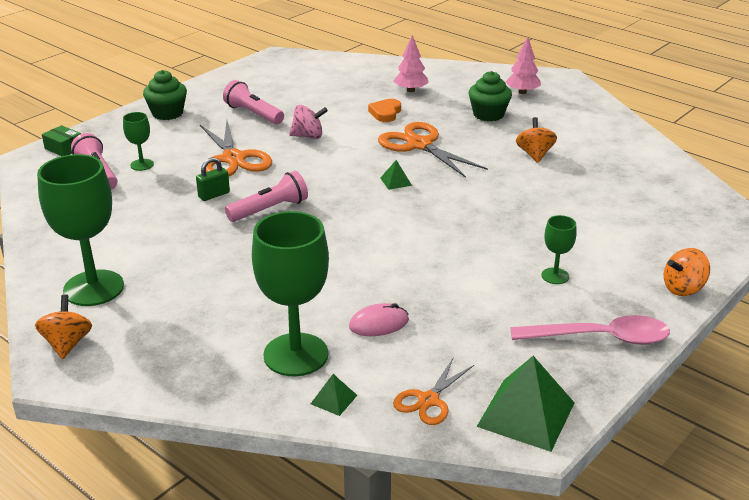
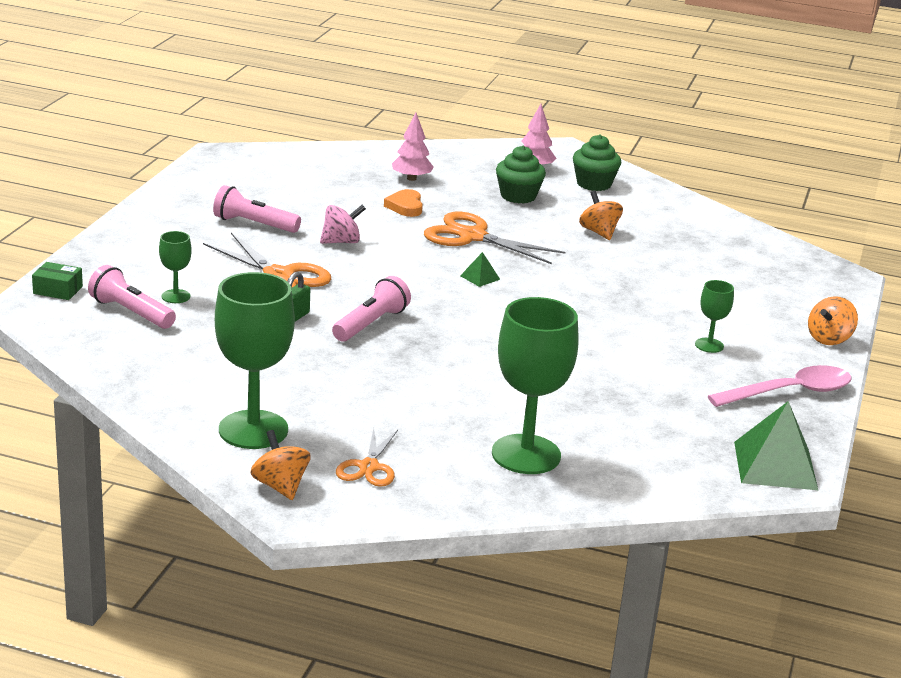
camera: 25 degrees left, 5 degrees down
(167, 113) = (147, 235): green cupcake -> green cupcake (594, 184)
(333, 399) = (596, 485): green pyramid -> none
(379, 323) = (581, 414): pink mouse -> none
(428, 400) = (682, 470): orange scissors -> orange scissors (368, 467)

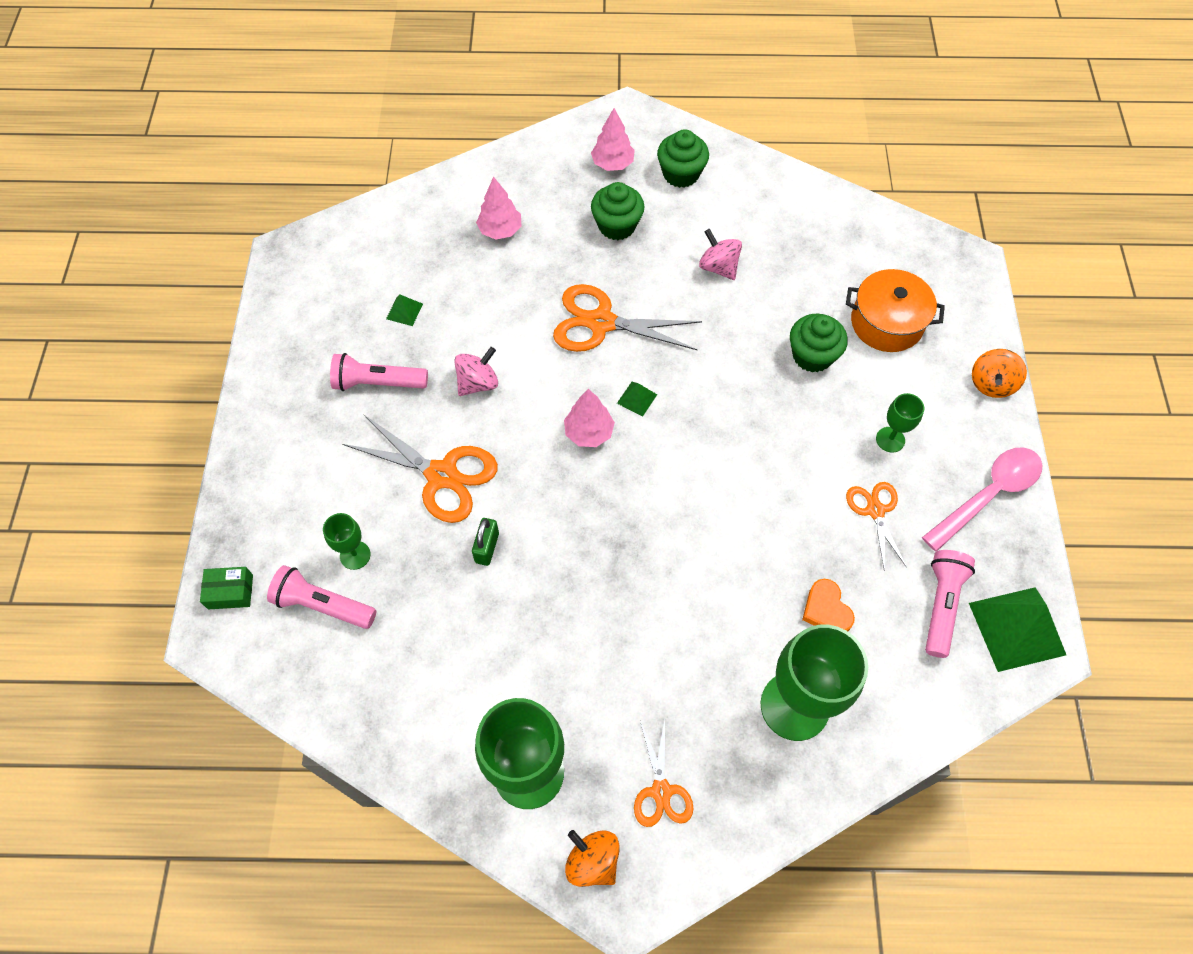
camera: 15 degrees left, 35 degrees up
(301, 197) = (404, 311): none -> green pyramid
(371, 324) = (566, 529): pink flashlight -> pink flashlight (941, 605)
(405, 206) = (515, 289): orange heart -> orange heart (826, 609)
(424, 284) = (589, 432): none -> pink tree
(599, 232) = (718, 267): orange spinning top -> pink spinning top
(660, 290) = (812, 355): none -> green cupcake
(671, 376) = (875, 510): none -> orange scissors
(743, 289) = (886, 323): none -> orange pot

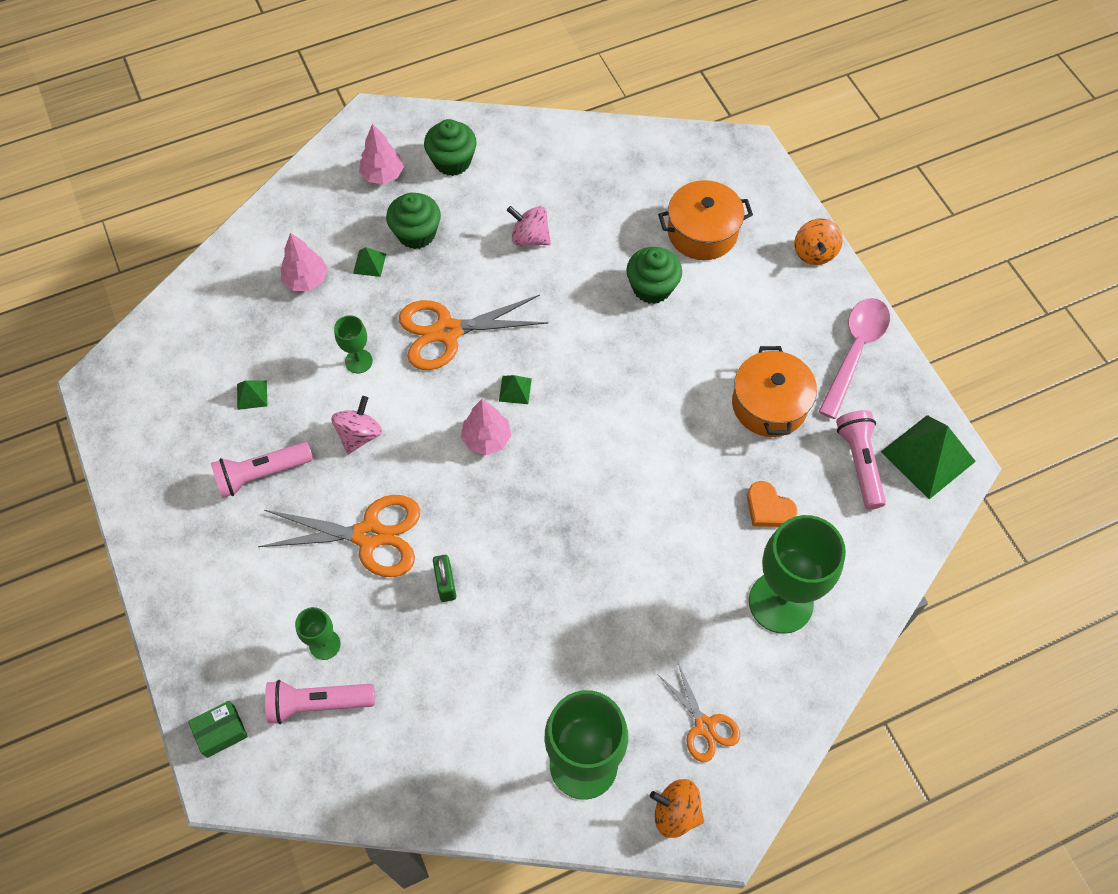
camera: 25 degrees left, 0 degrees up
(562, 236) = (369, 263): none -> green pyramid
(875, 510) = (769, 404): orange scissors -> orange pot
(890, 439) = (753, 336): green goblet -> green goblet (358, 361)

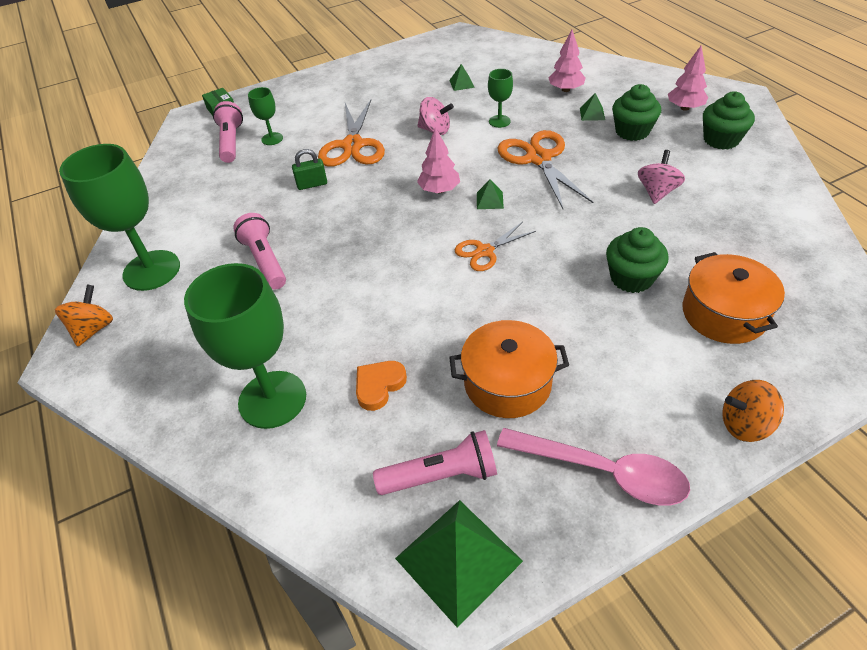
camera: 90 degrees right, 15 degrees down
(261, 474) = (400, 96): pink flashlight -> pink flashlight (265, 261)
(704, 726) = (161, 344): orange scissors -> orange scissors (484, 251)

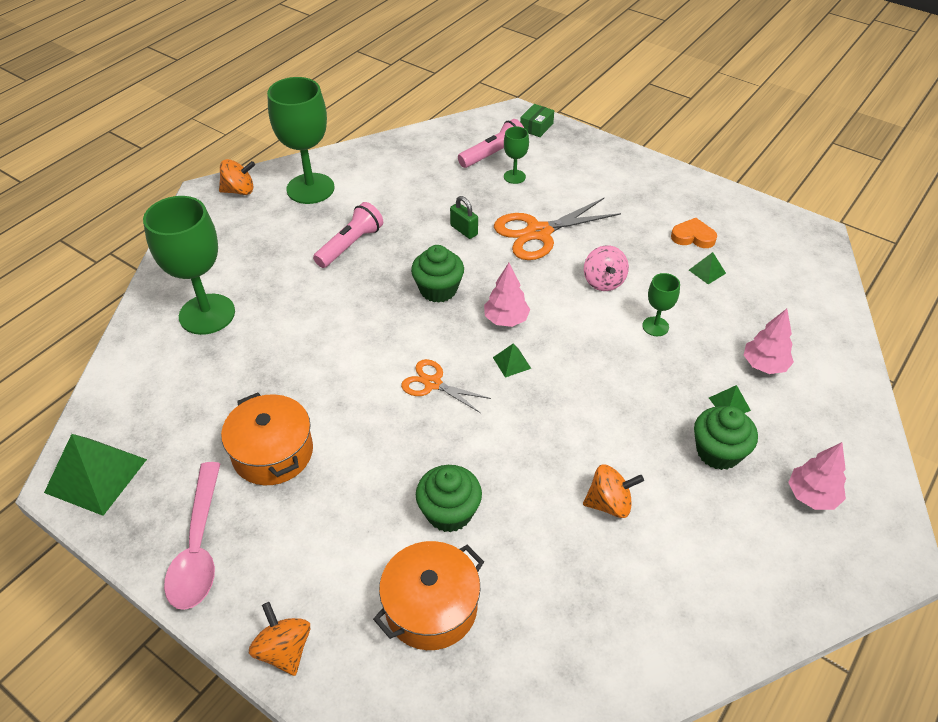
camera: 60 degrees right, 0 degrees up
(379, 386) = (241, 370): orange heart -> orange heart (693, 237)
(441, 475) = (166, 440): pink flashlight -> none
(538, 158) = (607, 380): orange scissors -> none
(657, 192) = (609, 503): pink spinning top -> orange spinning top
(721, 140) = (763, 550): green cupcake -> green cupcake (438, 289)

